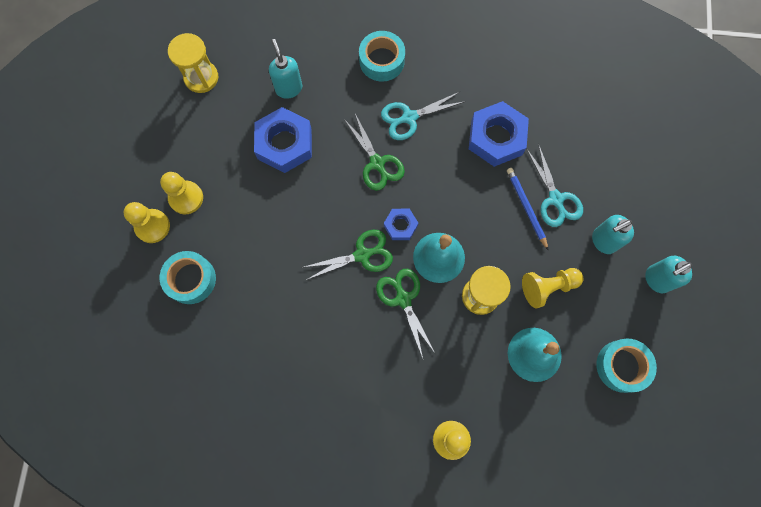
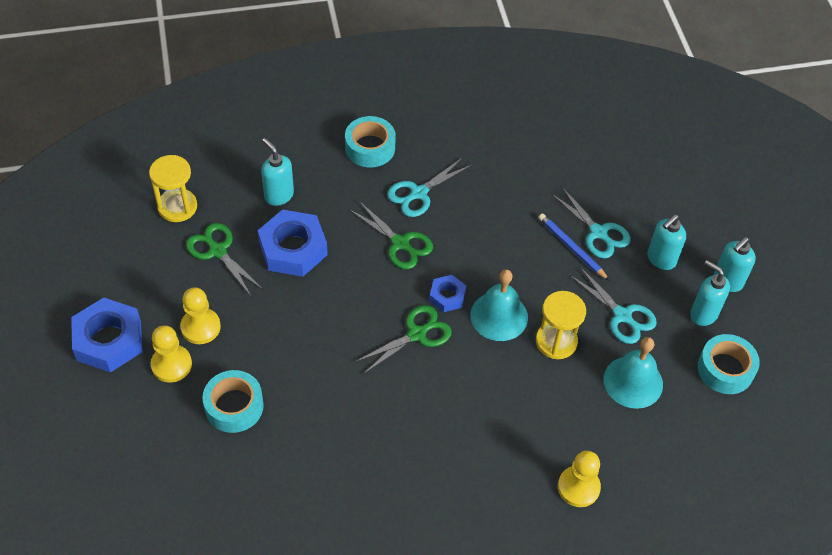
camera: 20 degrees left, 20 degrees down
(403, 299) = (476, 365): green scissors -> green scissors (218, 251)
(496, 138) = (516, 191): blue nut -> blue nut (109, 340)
(547, 287) = (622, 315): yellow pawn -> turquoise scissors
(622, 306) = (703, 314): none -> turquoise soap dispenser

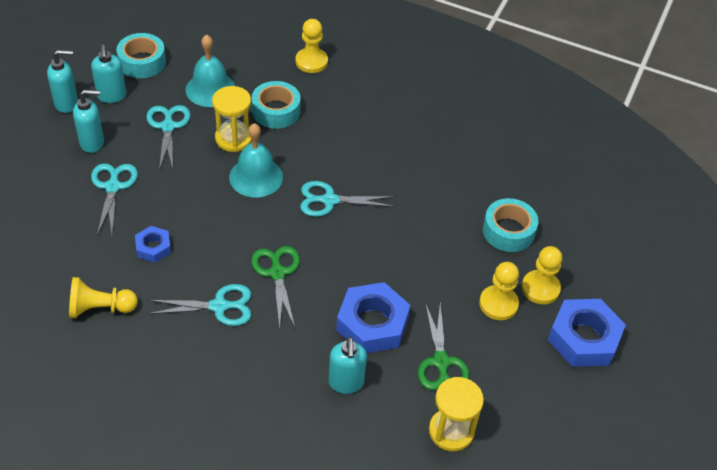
camera: 145 degrees left, 5 degrees down
(370, 148) = (219, 379): turquoise tape -> turquoise tape (276, 111)
(416, 334) = (330, 200): green scissors -> turquoise scissors
(447, 296) = (280, 212): blue nut -> blue nut (153, 247)
(498, 143) = (100, 308): none -> yellow pawn
(572, 248) = (146, 189): blue pencil -> none

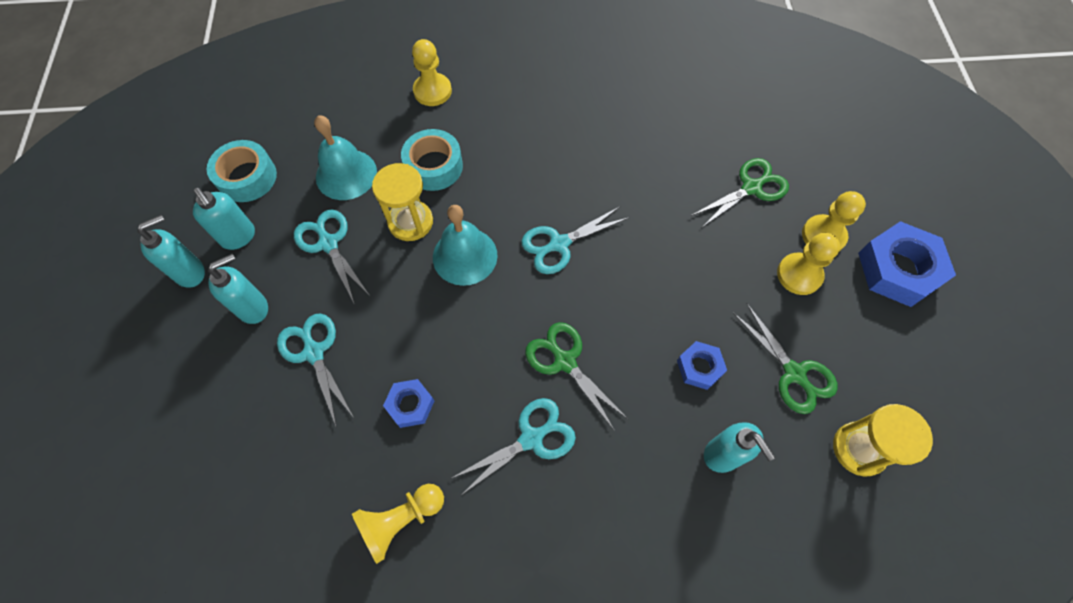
camera: 25 degrees left, 15 degrees up
(372, 324) = (699, 367): blue nut -> blue nut, size x0.53
(508, 231) = (751, 188): turquoise tape -> green scissors

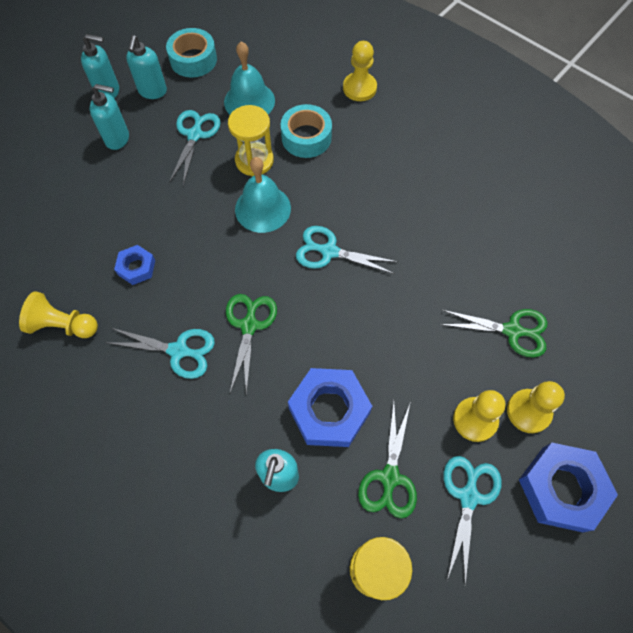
camera: 45 degrees right, 0 degrees up
(314, 352) = (120, 191): turquoise scissors -> turquoise scissors (468, 497)
(699, 367) = (329, 410): blue nut -> blue nut, size x1.87

